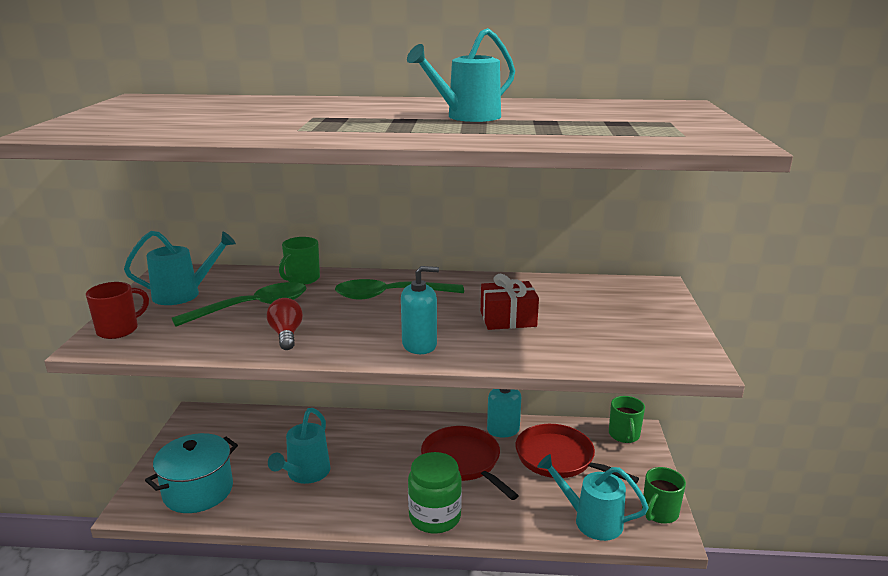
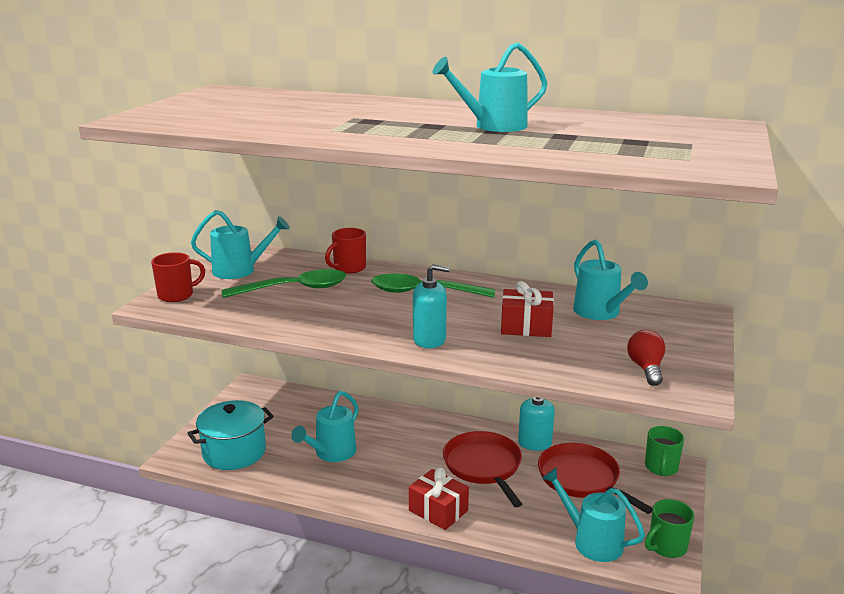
camera: 15 degrees right, 0 degrees up
(286, 335) = (314, 316): red light bulb -> red light bulb (646, 369)
(302, 279) = (349, 268): green mug -> red mug
(435, 516) = (438, 510): green jar -> red gift
(570, 297) = (601, 313): none -> turquoise watering can

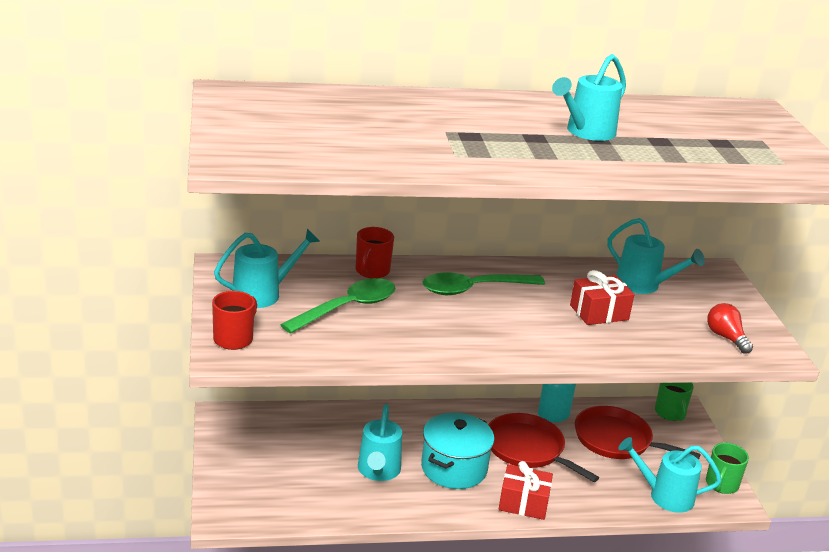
camera: 30 degrees left, 5 degrees up
(234, 452) = (278, 495): turquoise pot -> turquoise pot (454, 468)
(429, 340) = (534, 344): turquoise soap dispenser -> none

